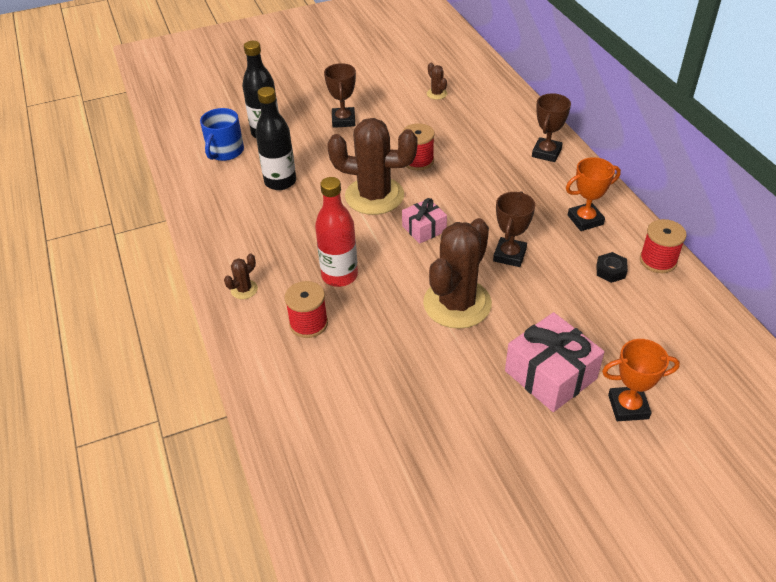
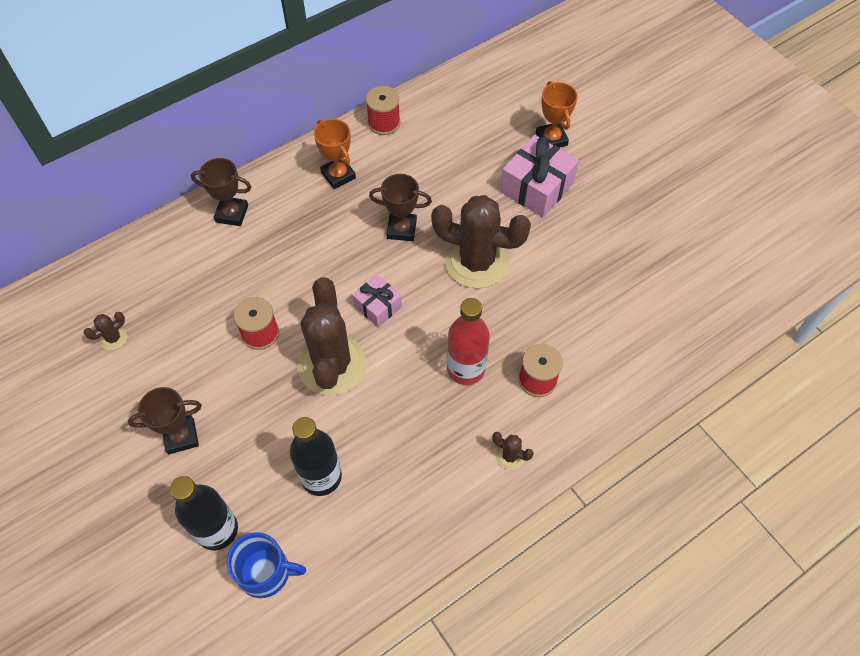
camera: 105 degrees left, 15 degrees up
(610, 271) = (405, 154): black nut -> none

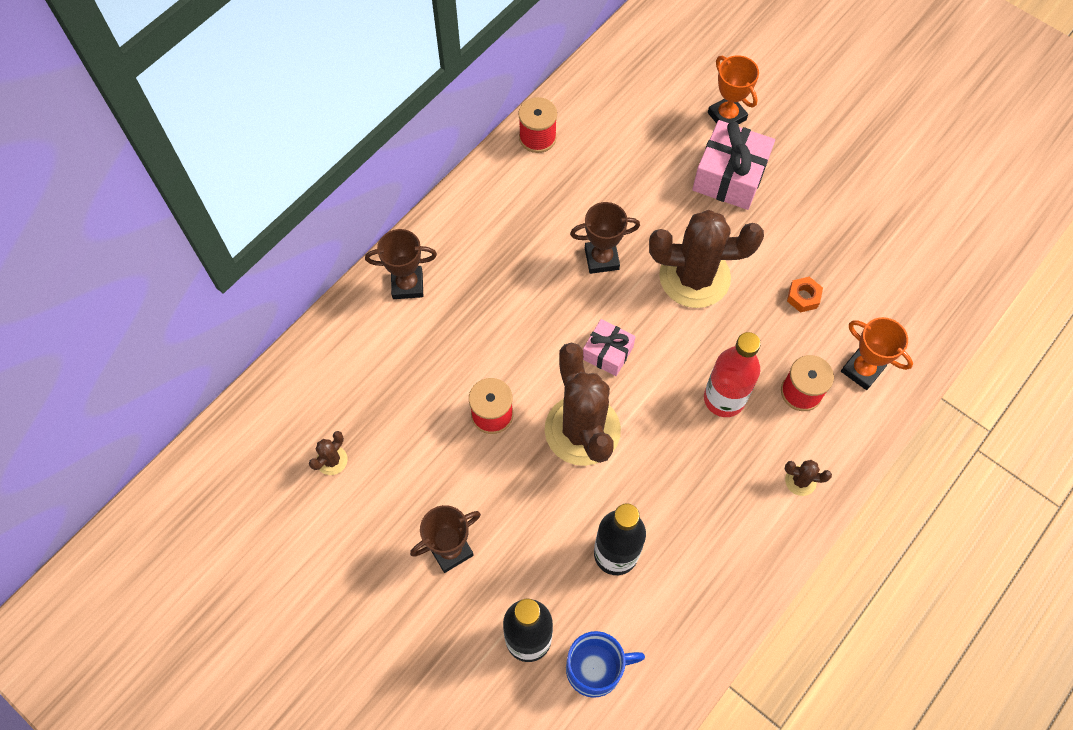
camera: 15 degrees left, 5 degrees up
(338, 175) = (509, 212): orange trophy -> orange trophy (862, 370)
(567, 300) = (803, 297): none -> orange nut

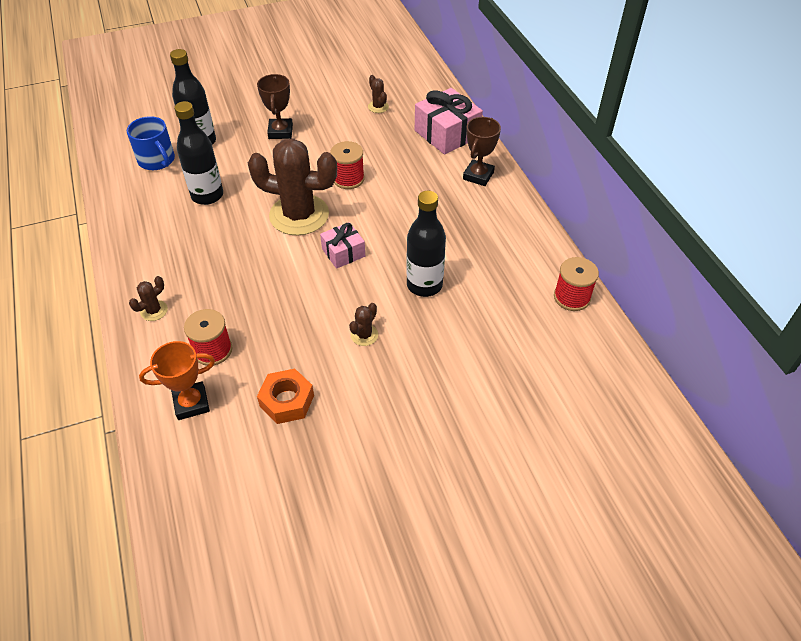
camera: 120 degrees right, 15 degrees down
(595, 668) = (157, 160): blue mug -> blue mug turned 60 degrees counterclockwise
(601, 259) = (424, 285): brown trophy -> black bottle
(694, 277) = (364, 335): brown cactus -> brown cactus, size x0.41
(724, 399) = (251, 300): red bottle -> none
(727, 116) = (518, 453): orange trophy -> none
(729, 176) = (446, 416): pink gift -> pink gift (447, 134)
(803, 297) = (287, 401): orange nut -> orange nut, size x1.53

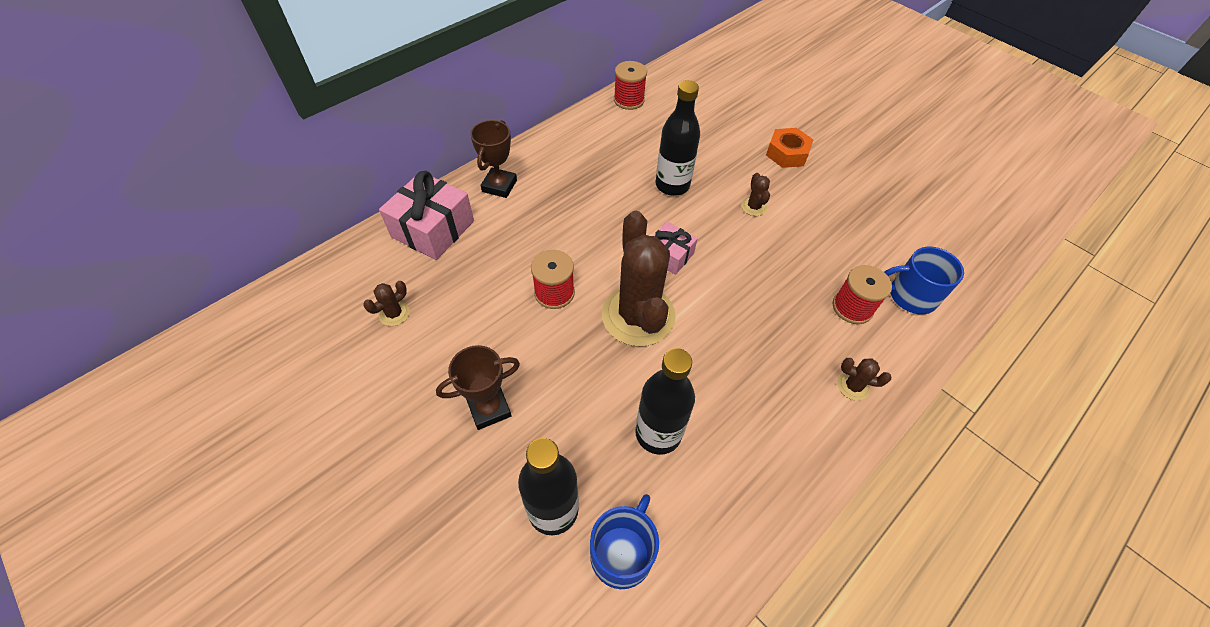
camera: 115 degrees left, 5 degrees up
(191, 403) = (911, 296): orange trophy -> blue mug
(287, 401) = (852, 232): orange nut -> orange nut (787, 153)
(364, 335) = (753, 207): brown cactus -> brown cactus turned 75 degrees clockwise
(478, 176) = (499, 186): brown trophy -> brown trophy turned 75 degrees counterclockwise

